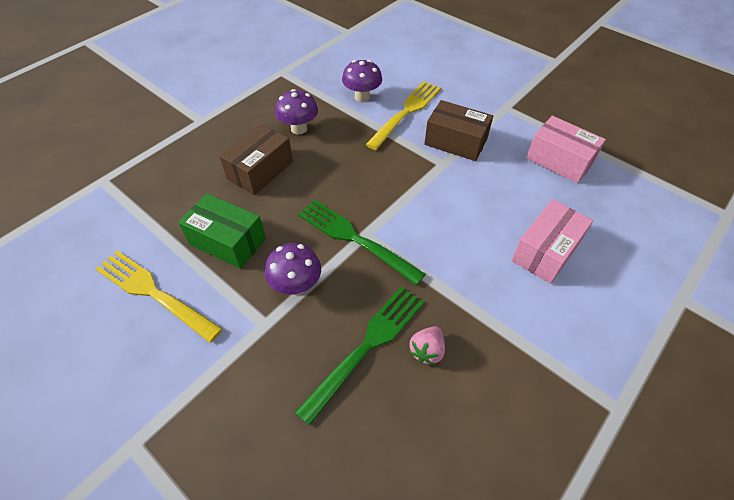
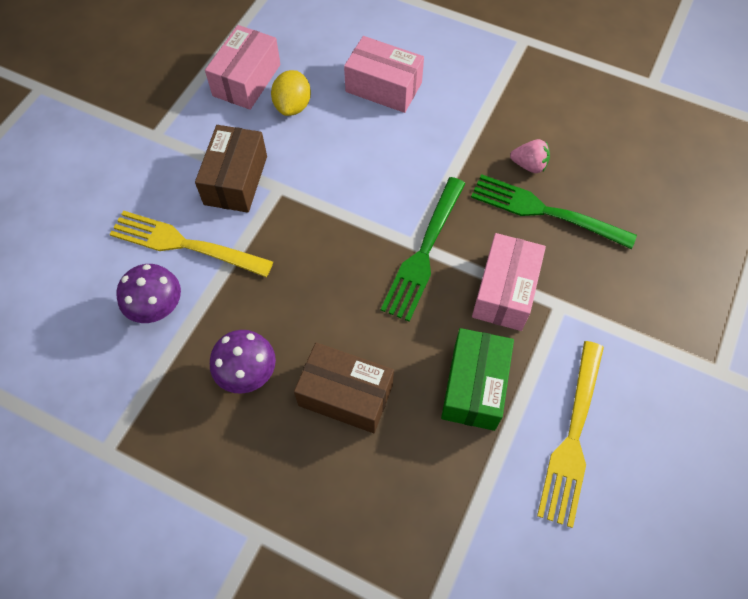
camera: 105 degrees left, 10 degrees up
(296, 285) = (505, 291): purple mushroom -> pink box
(527, 184) = (293, 106): none -> yellow lemon

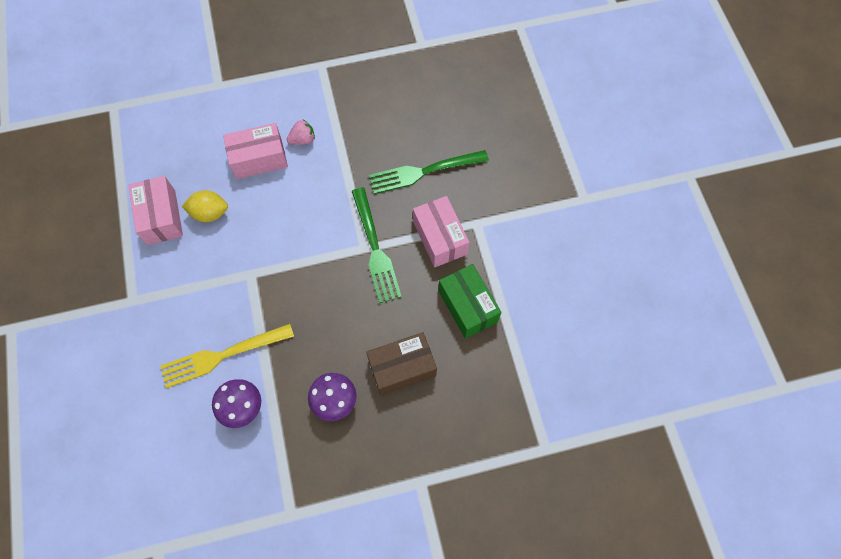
camera: 40 degrees left, 5 degrees up
(235, 180) = (217, 290): brown box -> none
(293, 106) = (210, 213): yellow lemon -> yellow lemon turned 60 degrees counterclockwise
(529, 165) = (391, 148): pink strawberry -> pink strawberry (303, 140)
(572, 437) = (539, 293): yellow fork -> none

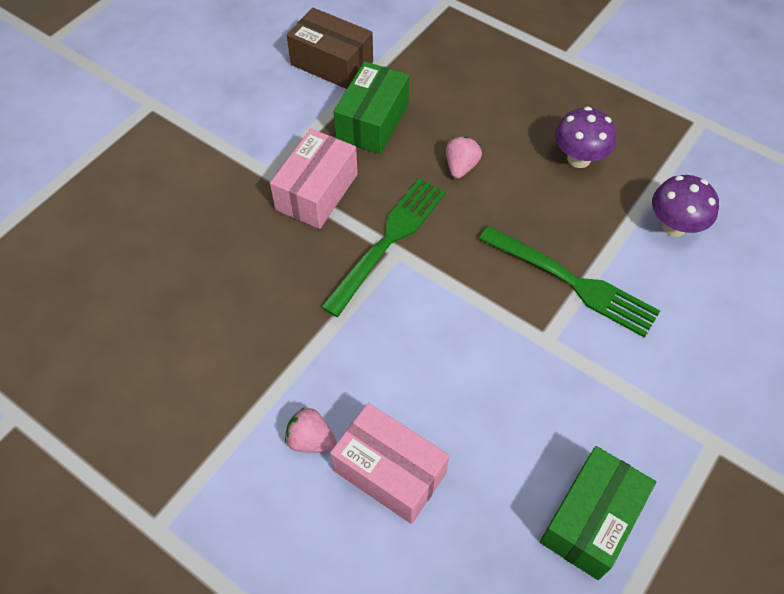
camera: 130 degrees left, 10 degrees down
(161, 217) = (591, 520): pink box -> green box
(210, 213) = (523, 460): yellow lemon -> none
(222, 355) = (654, 287): yellow fork -> none
(390, 327) = (461, 167): none -> pink strawberry
(402, 367) = (489, 131): brown box -> brown box (332, 63)
(424, 172) = (241, 264): green fork -> green fork (572, 282)

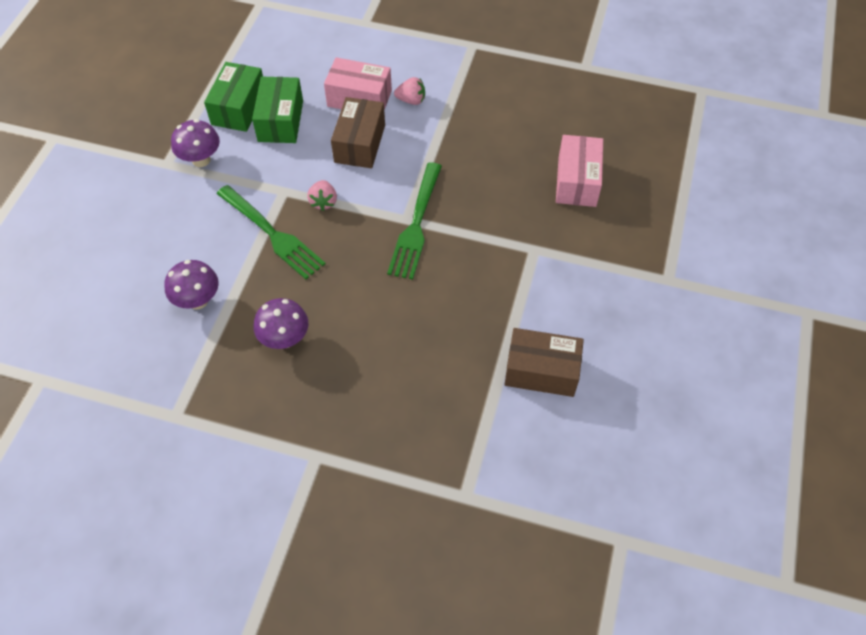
camera: 160 degrees right, 0 degrees up
(316, 192) = (487, 245): pink box -> pink box (577, 181)
(372, 122) = (474, 320): green box -> green box (281, 121)
(418, 384) = (359, 143): none -> brown box
(461, 167) = (383, 300): pink strawberry -> pink strawberry (323, 202)
(572, 282) = (272, 234): green fork -> green fork turned 150 degrees counterclockwise
(661, 432) = (201, 160): none -> purple mushroom

